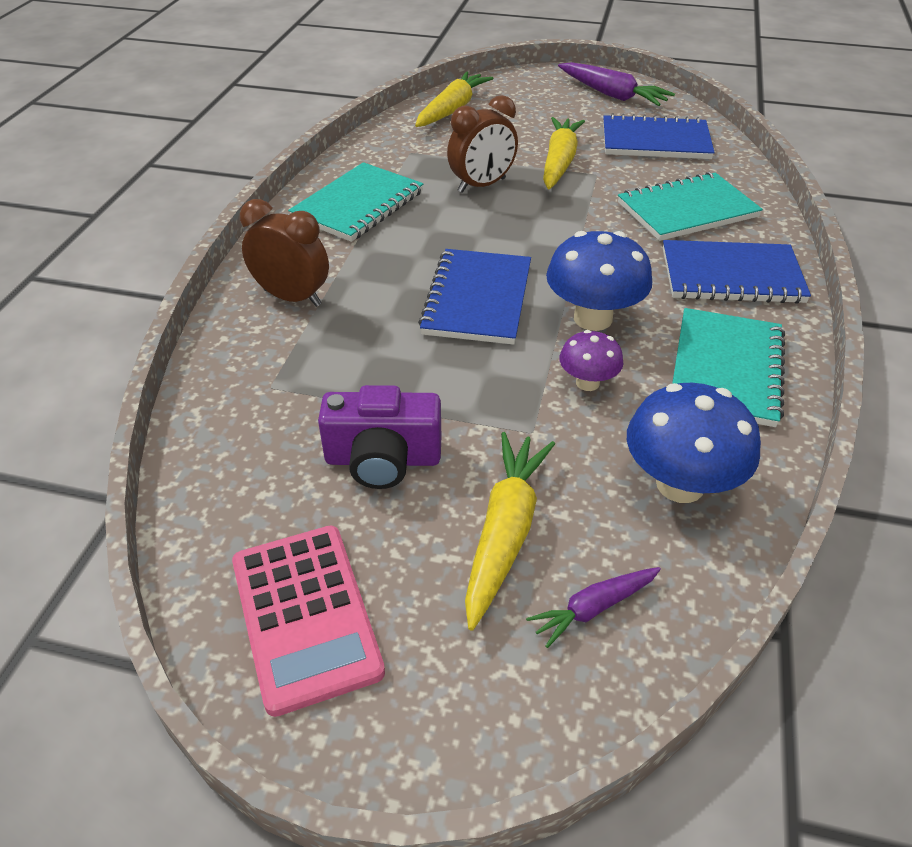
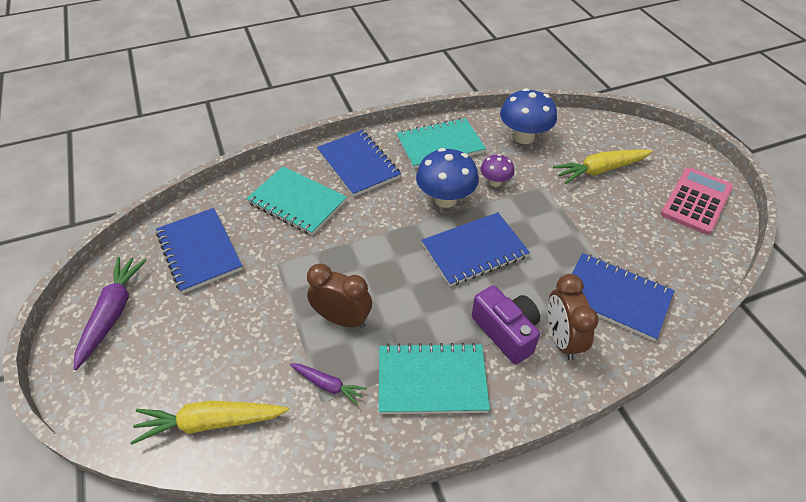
camera: 125 degrees left, 5 degrees up
(281, 371) = (615, 297): none -> blue notebook
(383, 459) = (614, 222): purple camera -> purple camera (506, 332)
(559, 162) = (272, 291): yellow carrot -> none
(593, 608) = (601, 138): purple carrot -> purple carrot (328, 385)

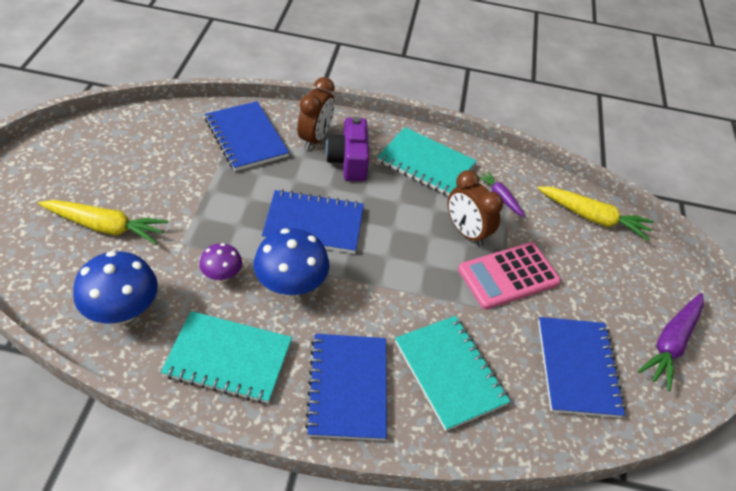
camera: 155 degrees left, 0 degrees up
(696, 201) = (74, 156): pink calculator -> pink calculator (508, 276)

